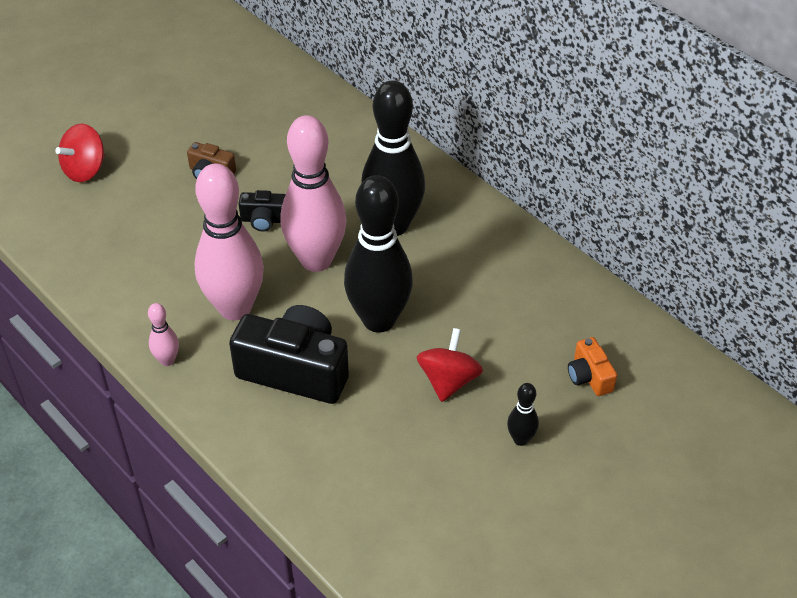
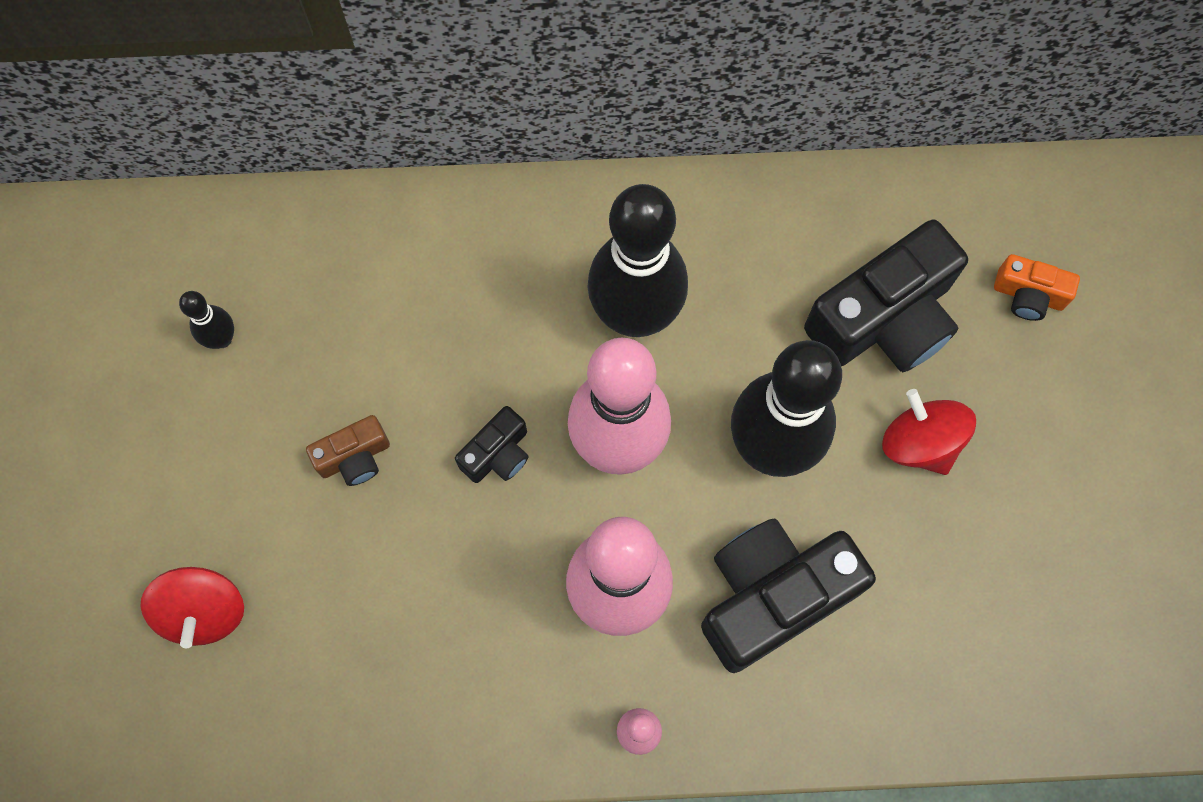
camera: 50 degrees left, 25 degrees up
(502, 323) = (884, 319): none -> black camera
(520, 439) = (1056, 434): black bowling pin -> black bowling pin (222, 339)

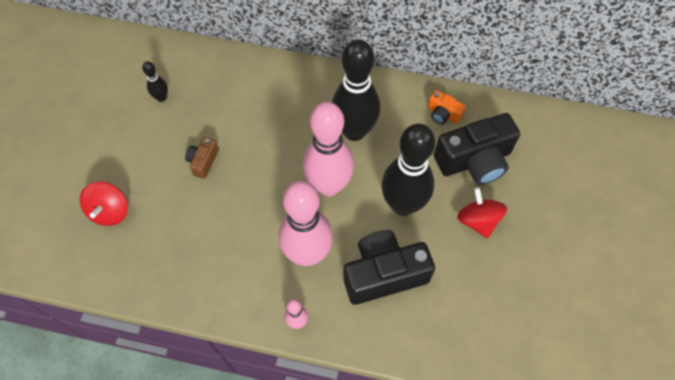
camera: 15 degrees right, 10 degrees down
(354, 457) = (203, 161): brown camera -> brown camera turned 120 degrees clockwise
(497, 454) = (270, 176): black camera -> none
(1028, 295) = (549, 166): orange camera -> orange camera (443, 114)

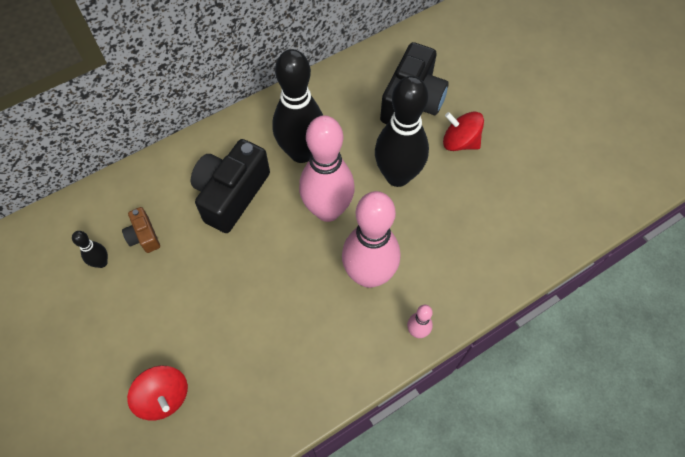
camera: 45 degrees left, 0 degrees up
(203, 161) = (202, 282): brown camera -> brown camera (144, 236)
(384, 274) = (439, 238): black camera -> black camera (231, 194)
(443, 114) = (354, 86): orange camera -> none

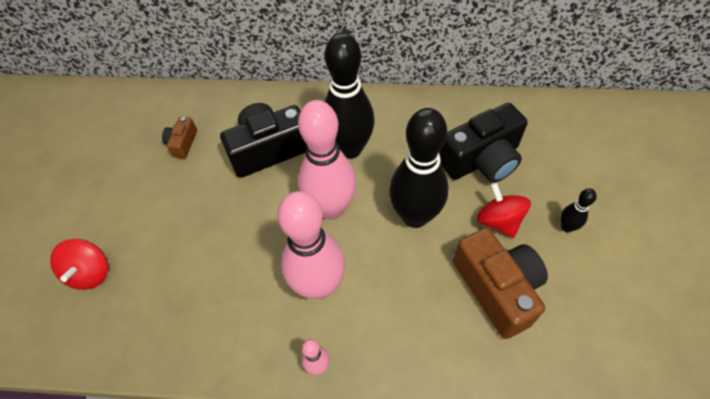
camera: 40 degrees right, 5 degrees down
(101, 262) = (140, 145): black bowling pin -> black bowling pin (566, 227)
(495, 193) = (497, 289): none -> brown camera

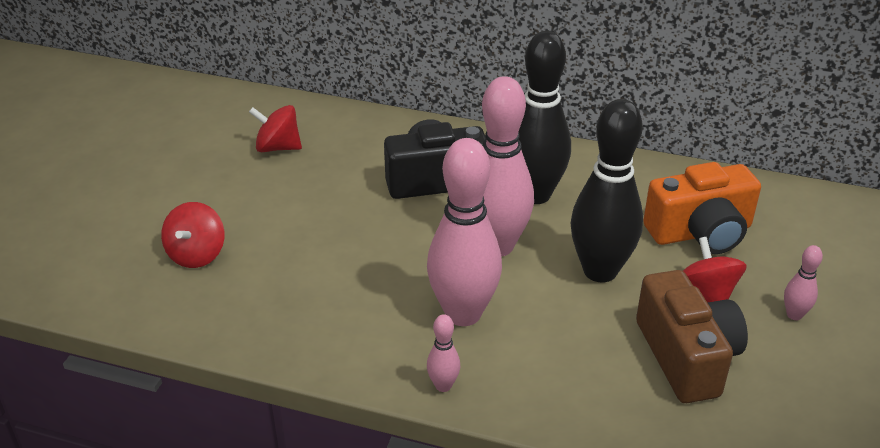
camera: 10 degrees right, 20 degrees down
(136, 142) = (278, 147): none -> red spinning top
(182, 143) = (332, 157): brown camera -> none
(481, 160) = (700, 232): black camera -> orange camera
(566, 227) = (794, 315): black bowling pin -> pink bowling pin

